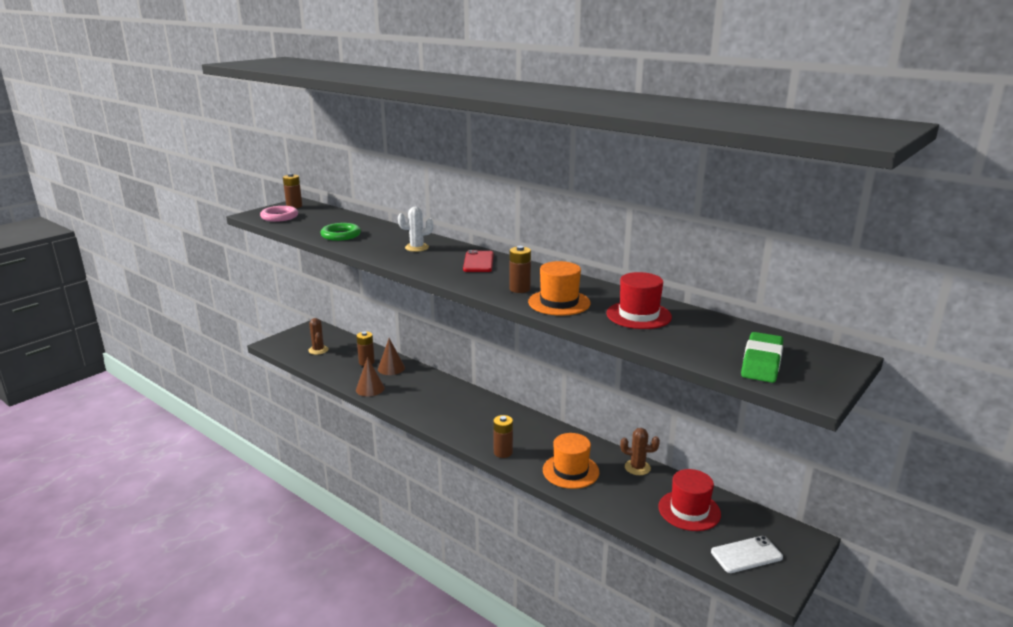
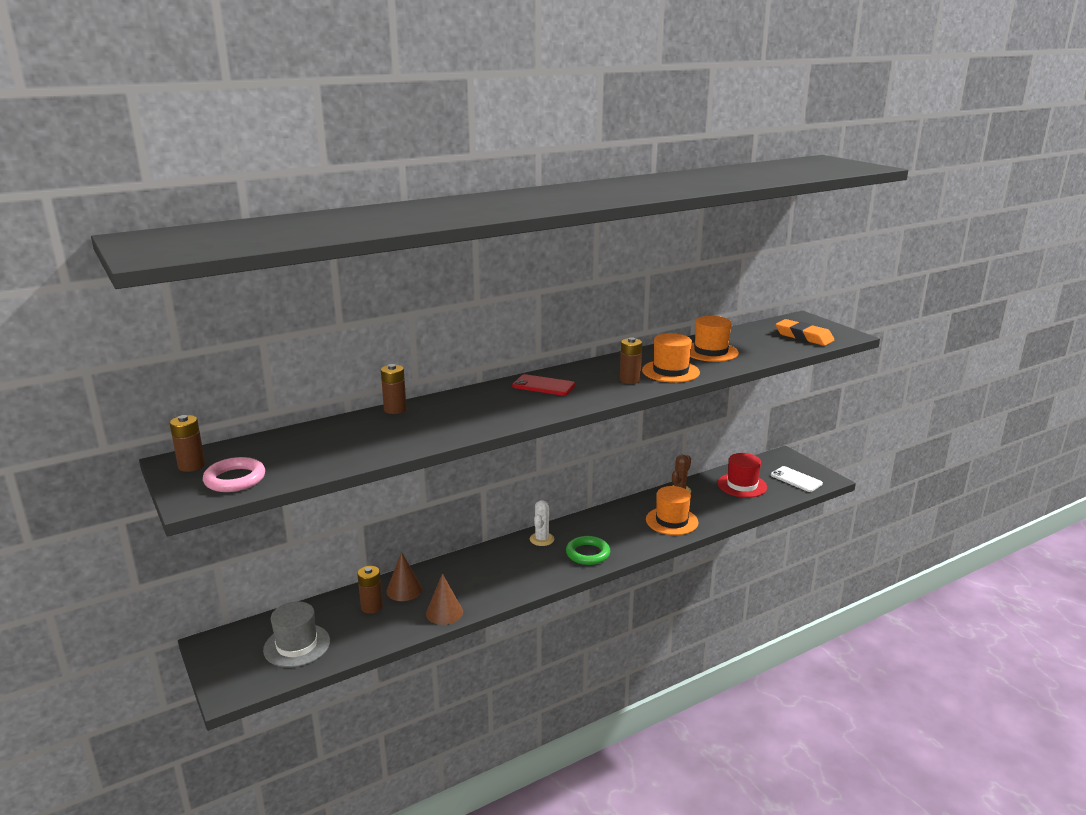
camera: 70 degrees left, 0 degrees up
(318, 350) = (297, 645): brown cactus -> grey hat
(341, 235) = (376, 443): green ring -> green ring (588, 553)
(417, 247) = (470, 407): white cactus -> white cactus (542, 539)
(503, 452) = (627, 548): brown battery -> brown battery (395, 409)
(638, 315) = (710, 352): red hat -> orange hat
(746, 555) = (796, 479): white phone -> white phone turned 45 degrees counterclockwise
(761, 362) = (803, 337): green eraser -> orange eraser

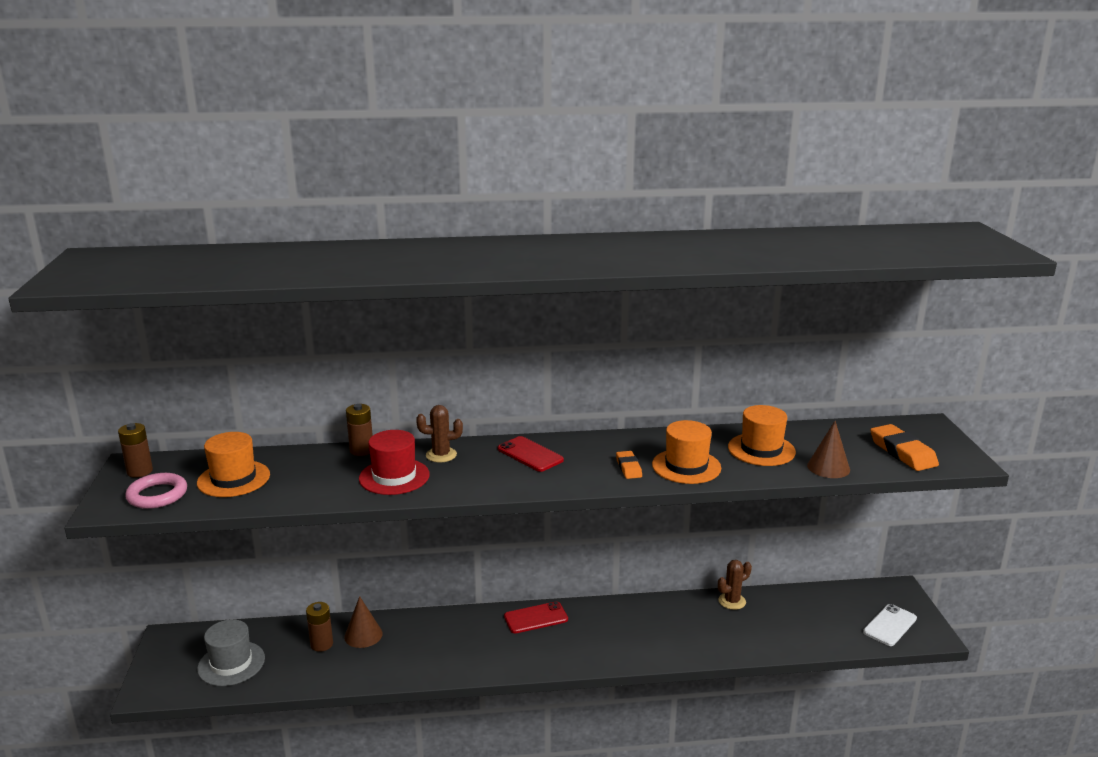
camera: 25 degrees right, 0 degrees up
(444, 612) = (380, 672): brown cone -> brown cone (828, 467)
(470, 400) = (441, 455): none -> brown cactus
(542, 539) = (536, 618): white cactus -> red phone
(588, 553) = (570, 649): green ring -> none
(630, 380) = (628, 468): brown battery -> orange eraser
(671, 521) = (693, 637): orange hat -> orange hat (233, 479)
(742, 485) = (813, 614): red hat -> red hat (394, 477)
(796, 479) = (890, 625): white phone -> white phone turned 60 degrees clockwise

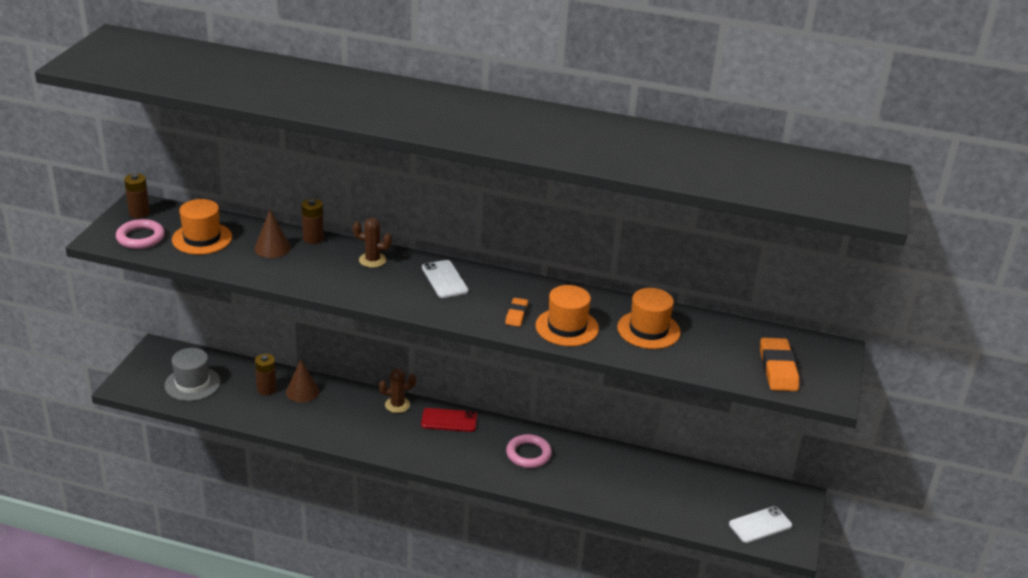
camera: 20 degrees right, 10 degrees up
(394, 477) = (322, 270): red hat -> none
(530, 454) = (444, 279): red phone -> white phone
(636, 627) = (528, 454): none -> pink ring
(732, 601) = (631, 459): brown cactus -> brown cactus (397, 405)
(828, 467) = (692, 363): brown cone -> brown cone (272, 248)

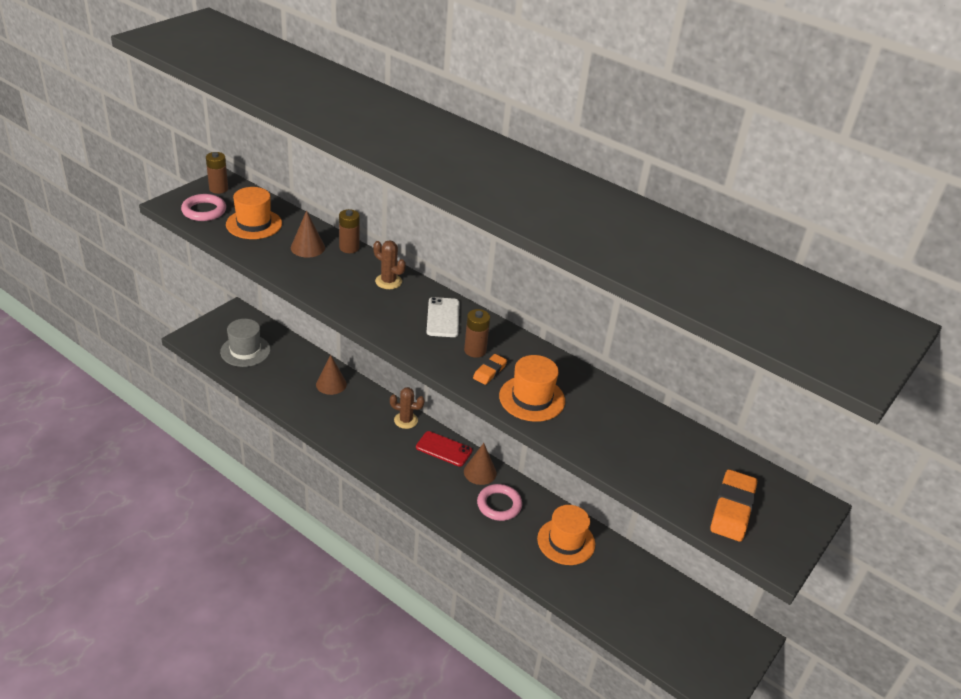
camera: 20 degrees right, 5 degrees up
(266, 389) = (302, 373): brown battery -> brown battery (475, 350)
(495, 431) = (480, 472): none -> brown cone
(648, 330) = (614, 425): orange hat -> orange hat (566, 541)
(760, 525) = (694, 655): white phone -> none

